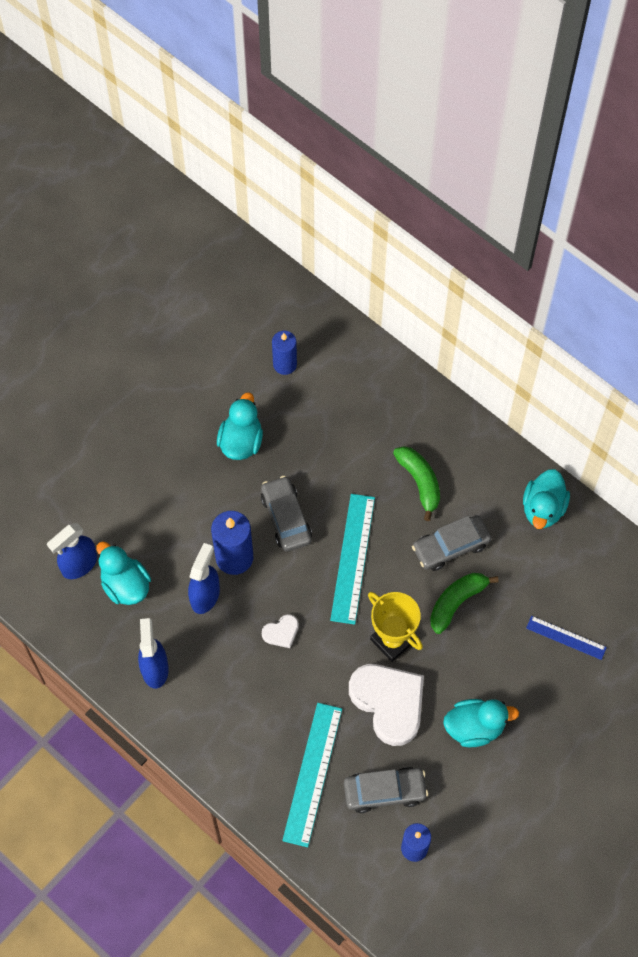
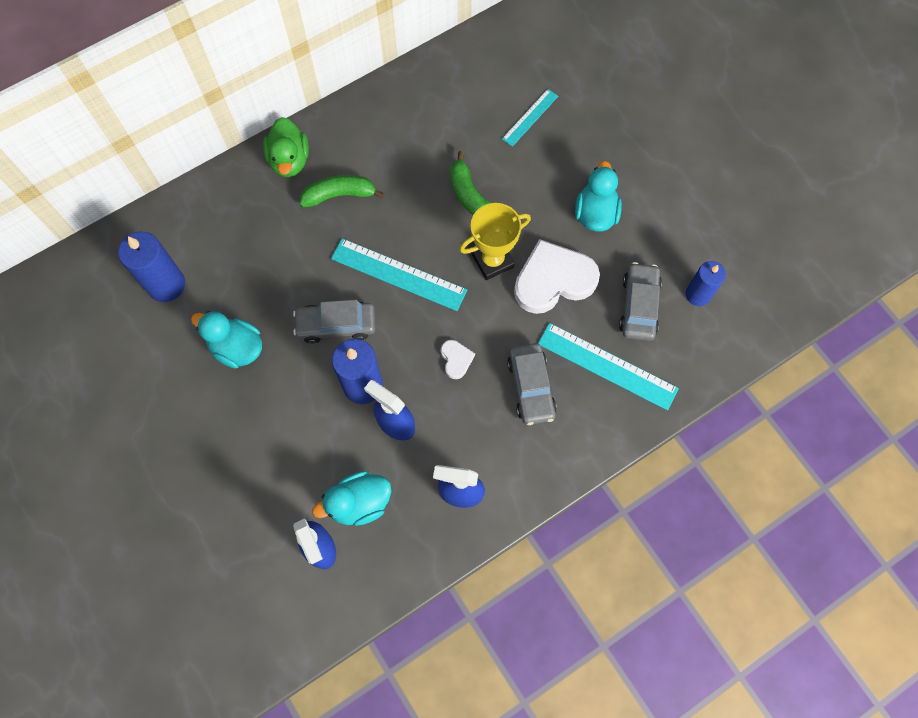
camera: 75 degrees left, 5 degrees up
(285, 364) = (166, 285): blue candle -> blue candle, size x1.51
(442, 427) = (289, 160): none -> green duck
(450, 546) = (413, 186): grey car -> grey car (530, 387)
(543, 508) = (401, 100): turquoise duck -> none
(566, 638) = (530, 117): blue ruler -> turquoise ruler

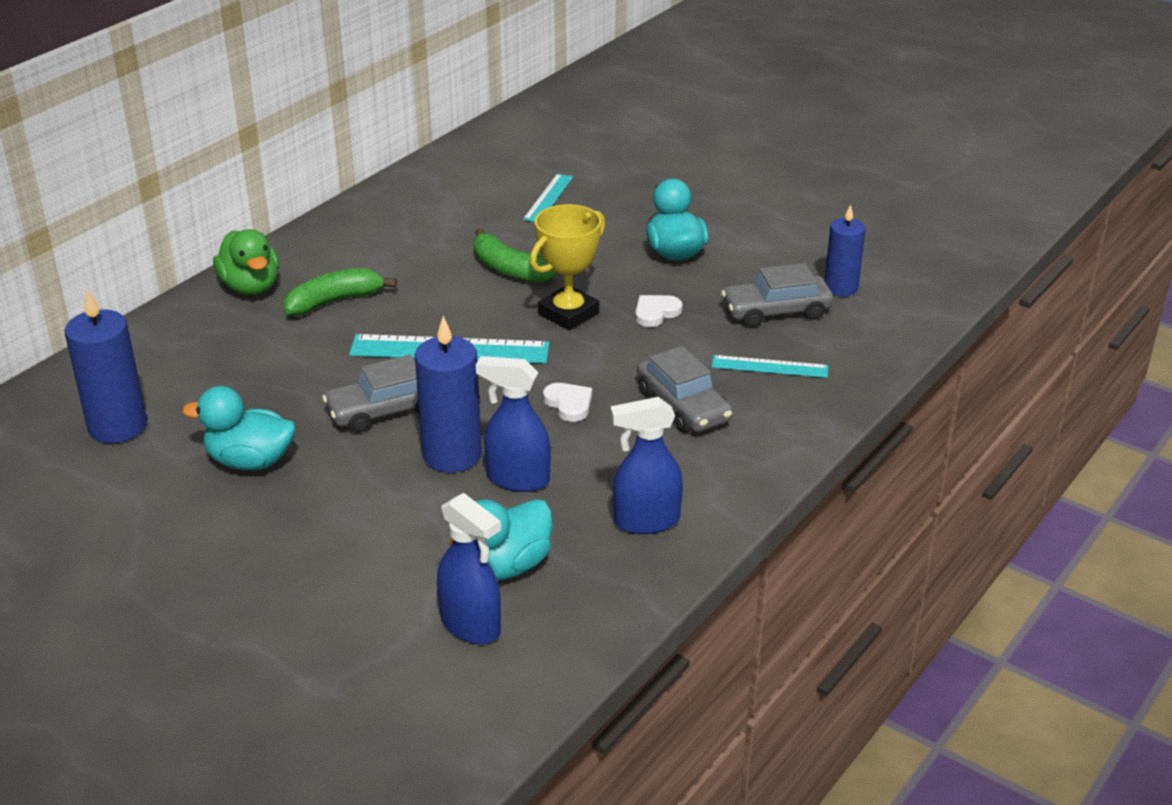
camera: 20 degrees left, 35 degrees down
(553, 280) = (656, 313): white heart -> white heart, size x0.45
(607, 366) = (769, 367): turquoise ruler -> turquoise ruler, size x0.58
(639, 306) = (776, 311): grey car -> grey car turned 90 degrees counterclockwise

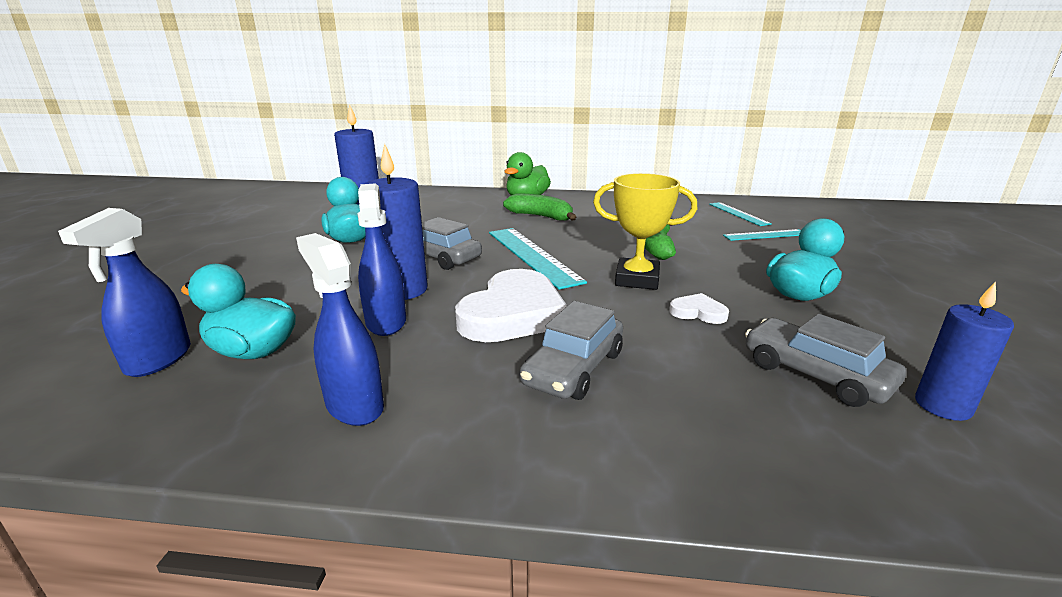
camera: 60 degrees right, 10 degrees down
(569, 404) = (513, 313): white heart -> white heart, size x2.22
(769, 367) = (711, 402): turquoise ruler -> turquoise ruler (738, 214)

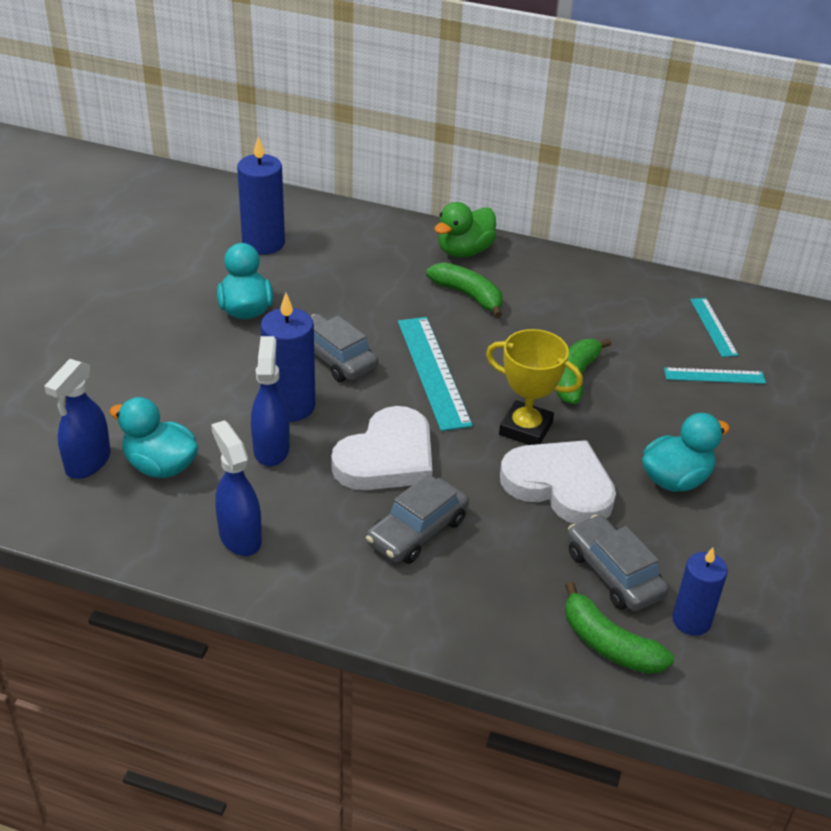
camera: 10 degrees right, 15 degrees up
(698, 312) = (560, 485): white heart -> white heart, size x2.22
(880, 448) = (609, 644): none -> green banana

